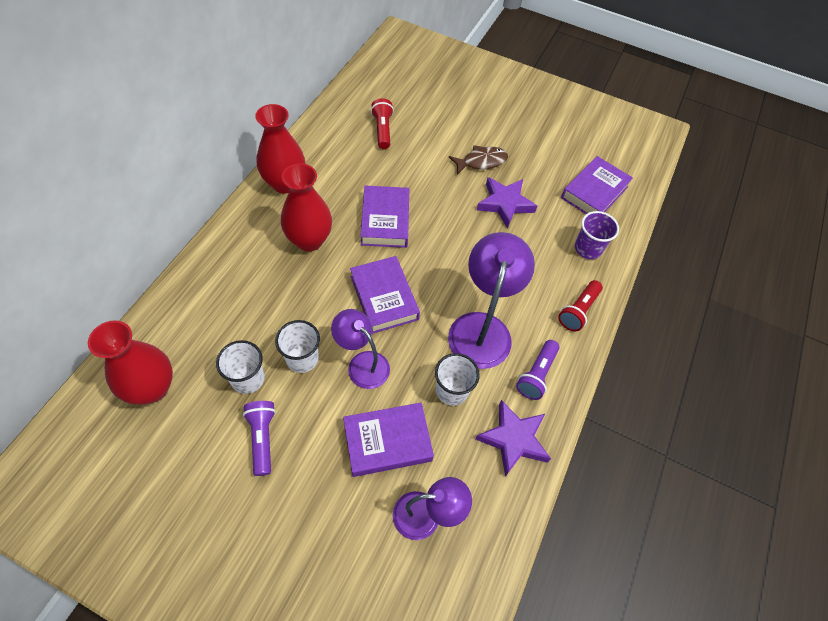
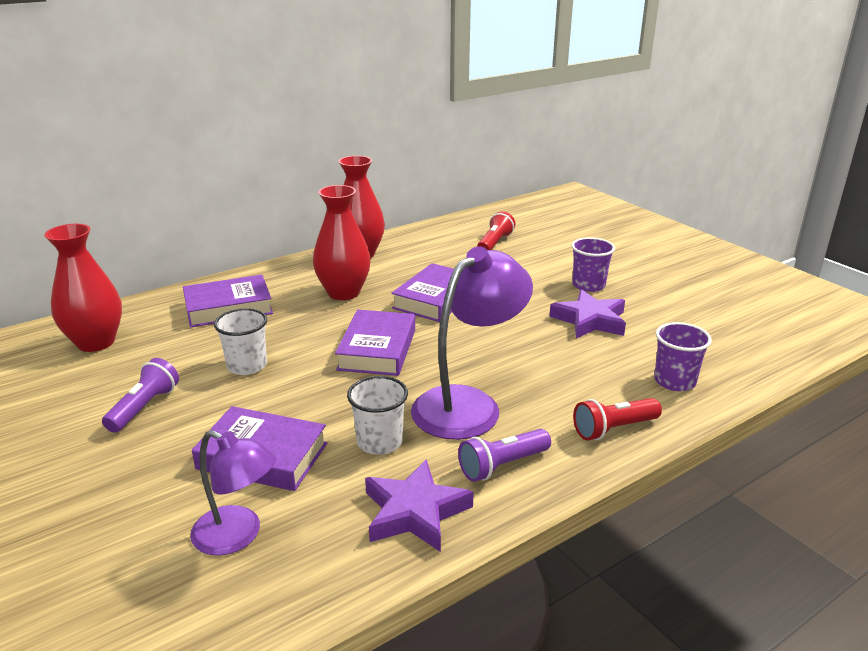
camera: 35 degrees right, 30 degrees down
(247, 379) = (181, 363): white cup -> none
(362, 363) = (302, 388): purple lamp -> none
(481, 162) = (588, 285): brown fish -> purple cup
(594, 192) = (723, 339): purple book -> purple book (228, 307)

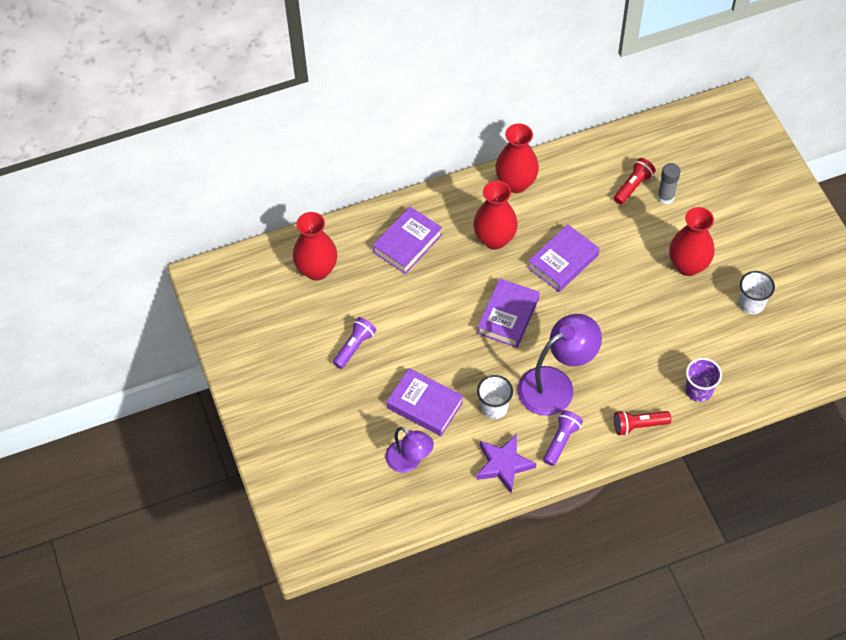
camera: 15 degrees right, 30 degrees up
(228, 307) = (407, 243): purple book -> purple book turned 45 degrees counterclockwise
(247, 366) = (418, 317): white cup -> white cup (751, 303)
(502, 465) = (561, 441): purple flashlight -> purple flashlight turned 135 degrees clockwise
(534, 246) = (665, 197): none -> grey glue stick
(588, 285) = (688, 265): purple cup -> red vase
(590, 320) = (670, 311): purple star -> none

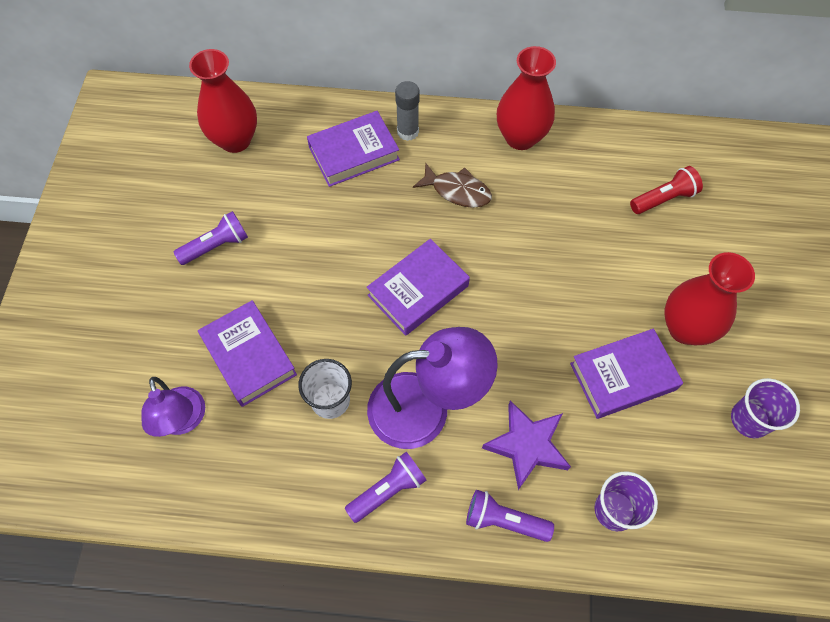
camera: 25 degrees right, 5 degrees up
(494, 239) = (457, 191): red vase -> brown fish
(504, 465) = (295, 486): purple star -> purple star (527, 445)
(563, 261) = (525, 253): purple book -> purple book (623, 376)
(639, 425) = (504, 520): red flashlight -> purple flashlight
(665, 197) = (699, 229): grey glue stick -> grey glue stick (407, 132)
(751, 303) = (750, 419): white cup -> purple cup

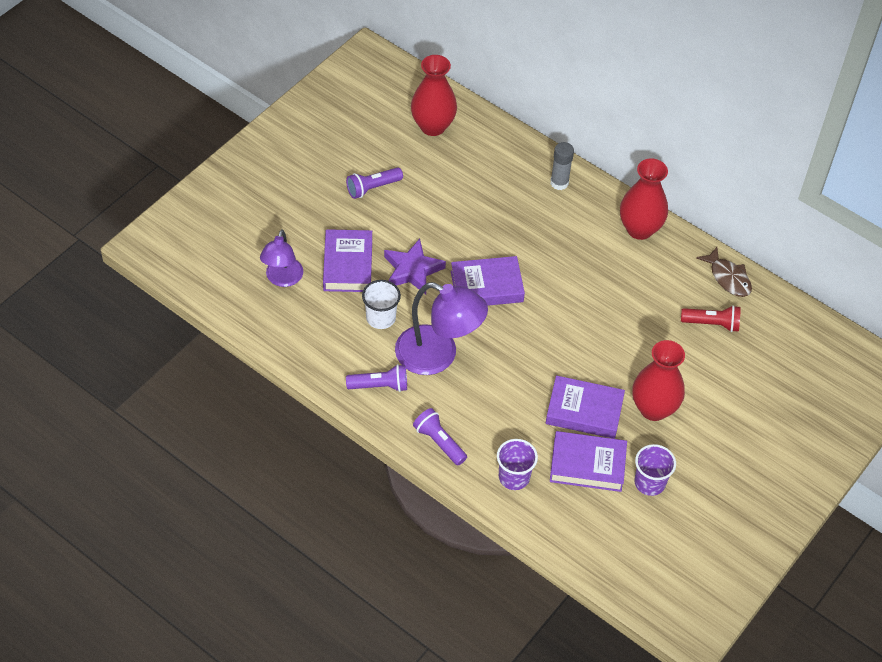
camera: 30 degrees right, 10 degrees down
(216, 246) = (372, 188): purple flashlight -> purple flashlight turned 150 degrees clockwise
(354, 153) = (509, 177): purple book -> purple book (587, 465)
(457, 191) = (564, 240): brown fish -> brown fish (728, 278)
(527, 445) = (487, 412): purple star -> purple star (412, 270)

